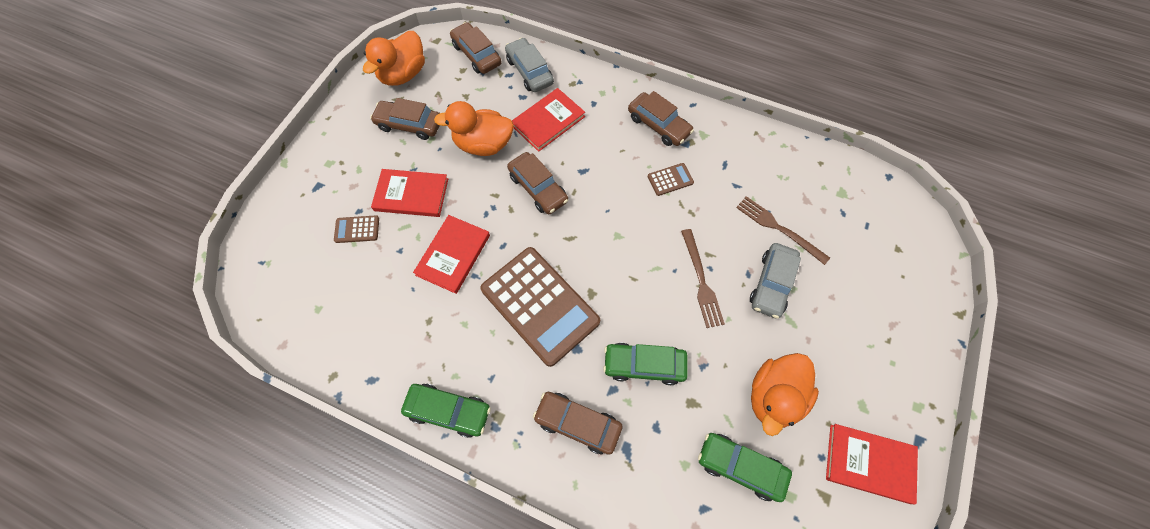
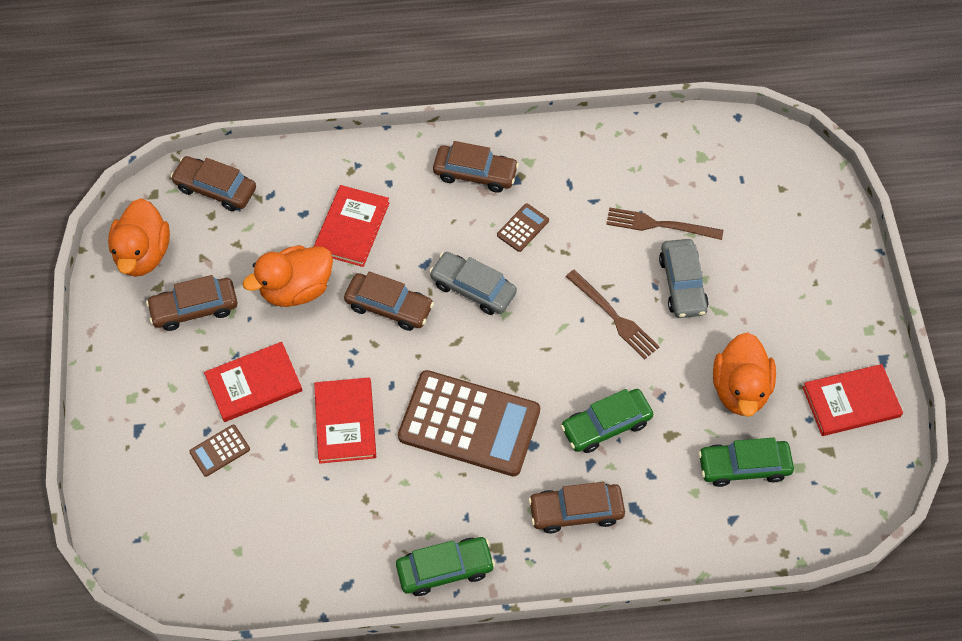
camera: 30 degrees left, 5 degrees down
(529, 71) = (292, 180): grey car -> grey car (473, 288)

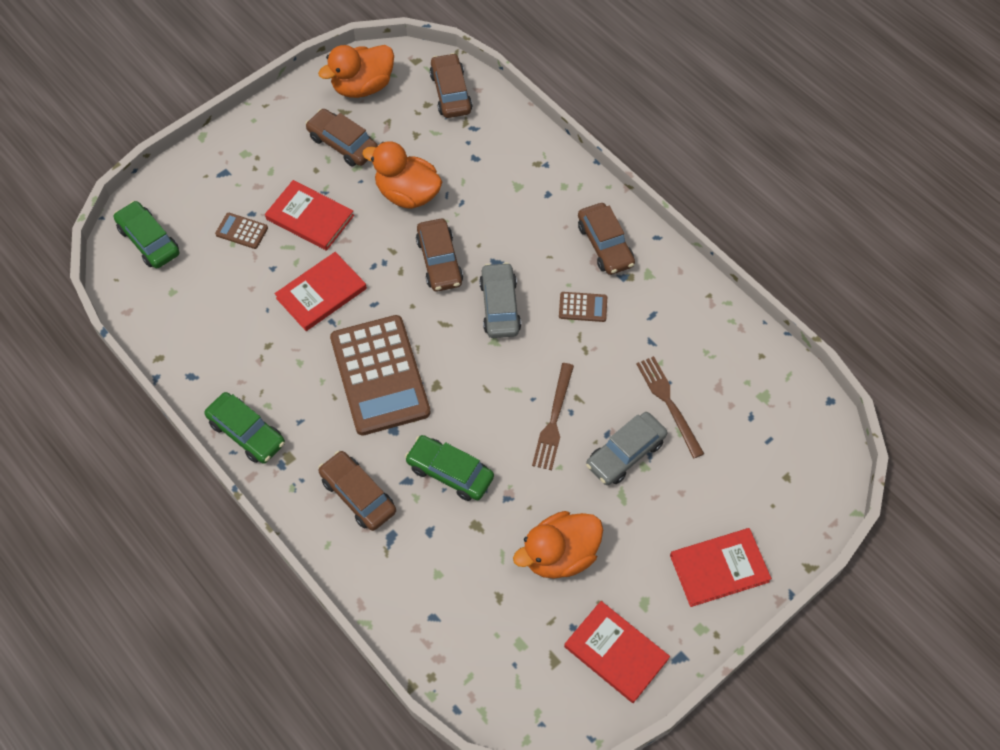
camera: 55 degrees right, 0 degrees up
(352, 228) = (488, 195): red book -> red book (719, 568)
(743, 466) = (488, 599): green car -> green car (149, 241)

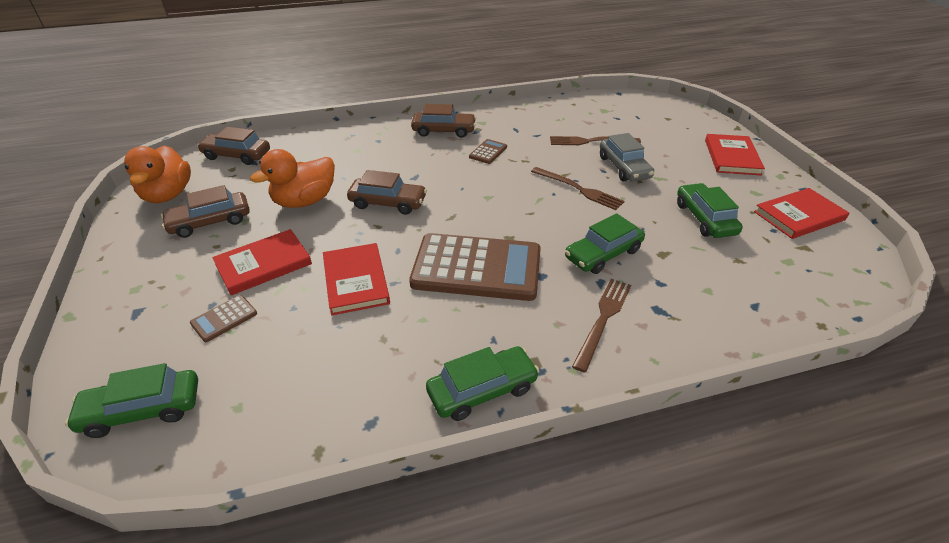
camera: 65 degrees left, 20 degrees down
(358, 495) = (603, 320): brown car -> brown fork
(500, 306) = (457, 186): grey car -> none
(560, 555) = (704, 218): orange duck -> green car

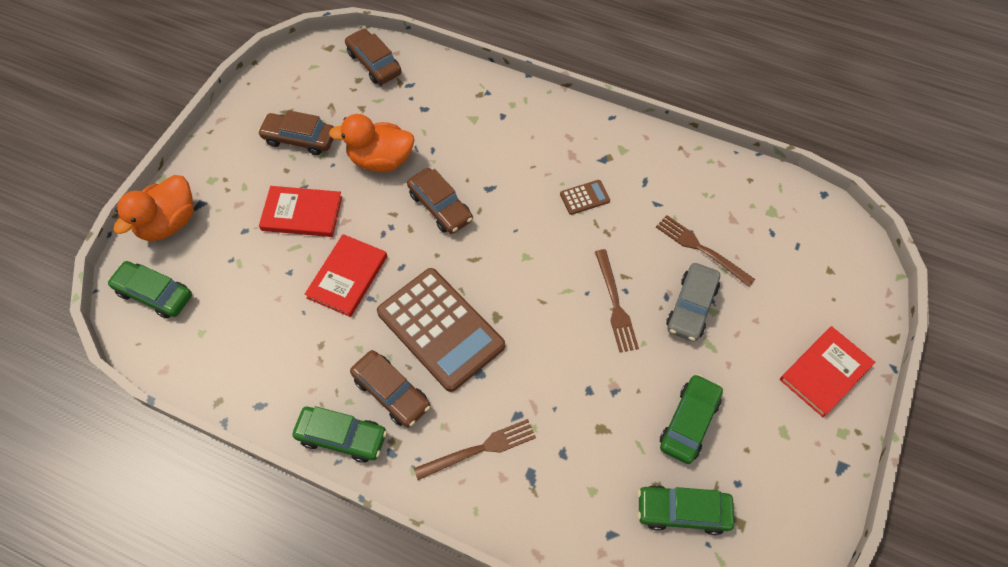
camera: 40 degrees right, 20 degrees up
(168, 195) = (293, 84): orange duck -> orange duck (169, 223)
(224, 318) = (243, 250): brown calculator -> none
(444, 131) = (573, 139): brown car -> brown car (391, 392)
(603, 254) = (551, 390): green car -> green car (682, 511)
(799, 216) = (787, 489): red book -> none

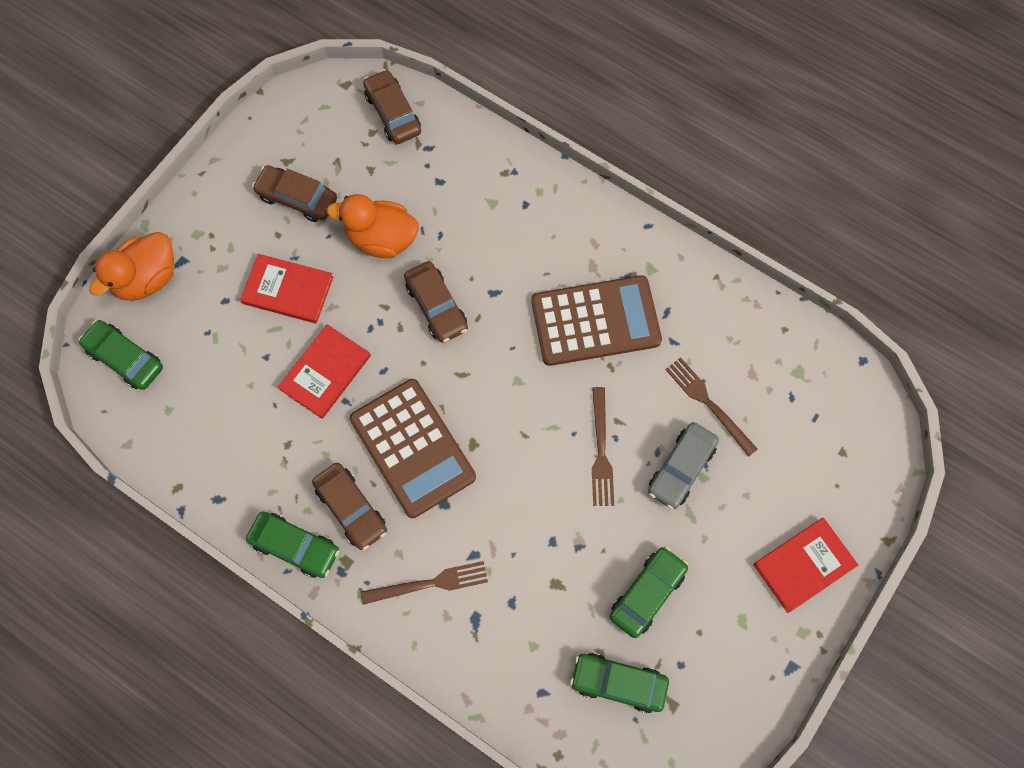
camera: 10 degrees right, 10 degrees up
(584, 197) = (595, 321): brown calculator -> brown calculator, size x2.44

